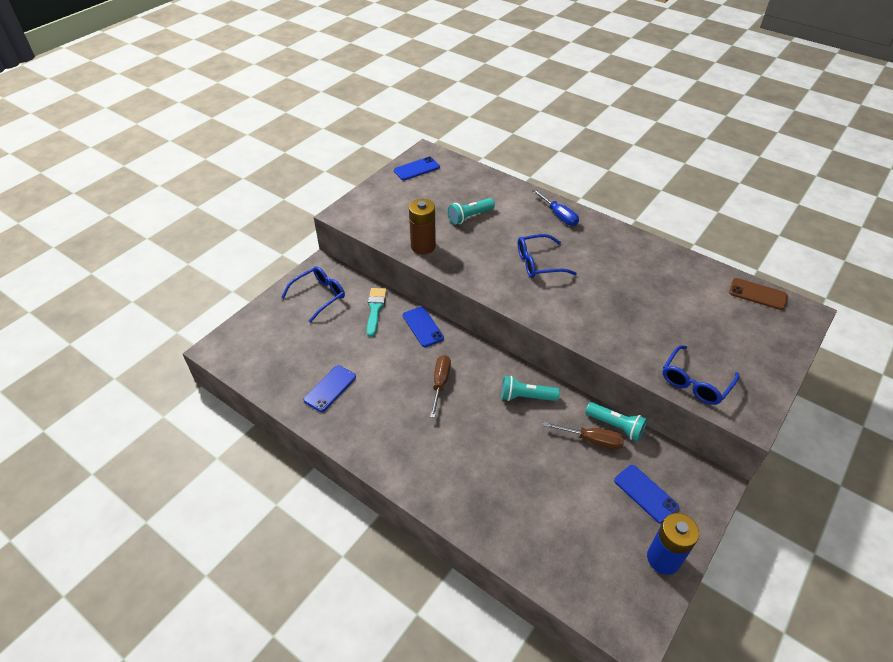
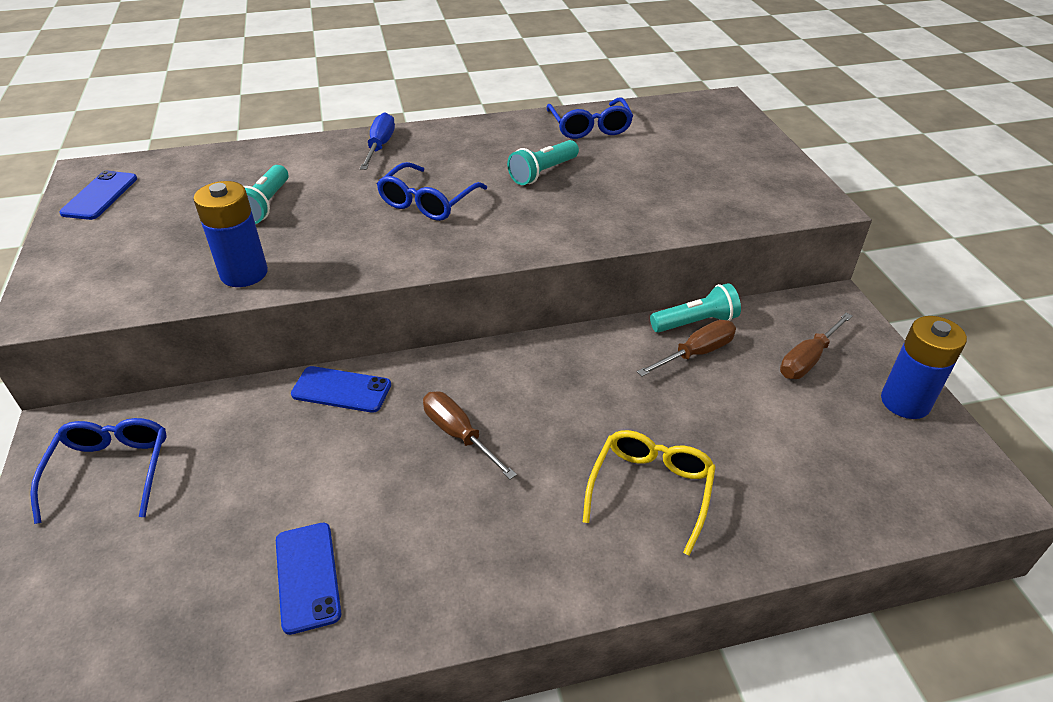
camera: 50 degrees left, 5 degrees down
(375, 309) = (237, 420): turquoise brush -> none
(423, 246) = (244, 273): brown battery -> blue battery
(480, 474) = (650, 490): none -> yellow glasses
(526, 397) = (575, 366): turquoise flashlight -> turquoise flashlight (543, 173)
(559, 215) = (380, 146): blue screwdriver -> blue screwdriver turned 90 degrees counterclockwise
(645, 493) = (807, 360): blue phone -> brown screwdriver
(695, 382) = (739, 207): blue glasses -> blue glasses (589, 127)
(757, 294) = (668, 108): brown phone -> none

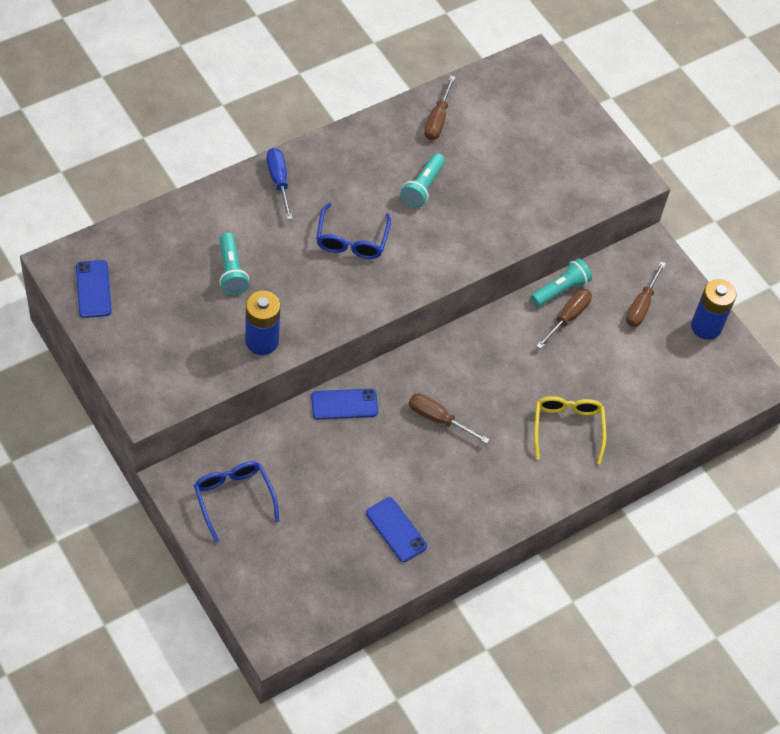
camera: 25 degrees left, 15 degrees up
(589, 127) = (437, 120): blue glasses -> brown screwdriver

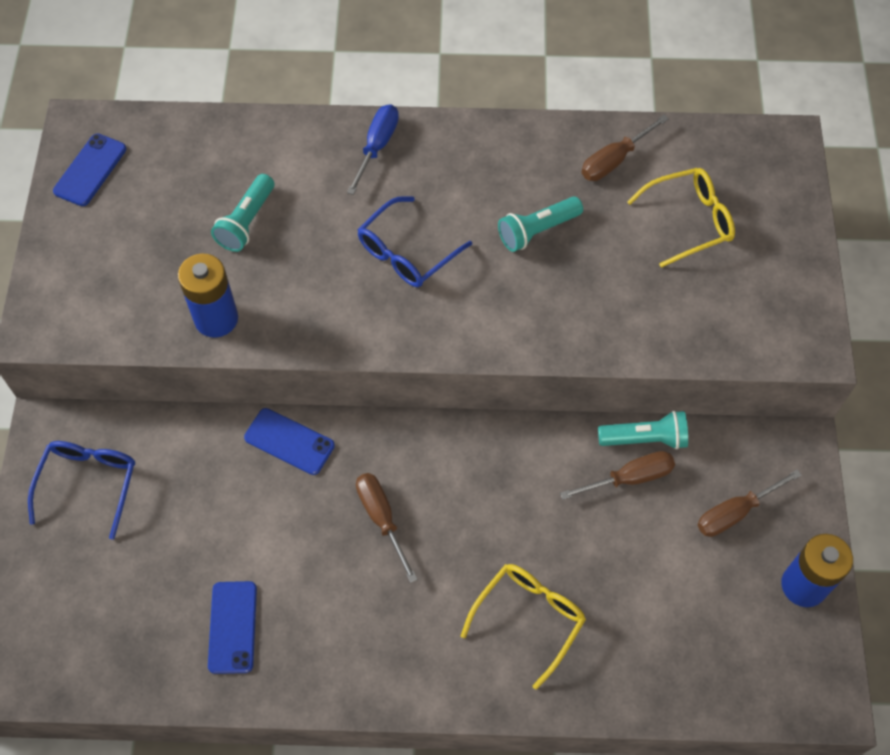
camera: 40 degrees right, 5 degrees up
(510, 137) = (689, 221): none -> yellow glasses

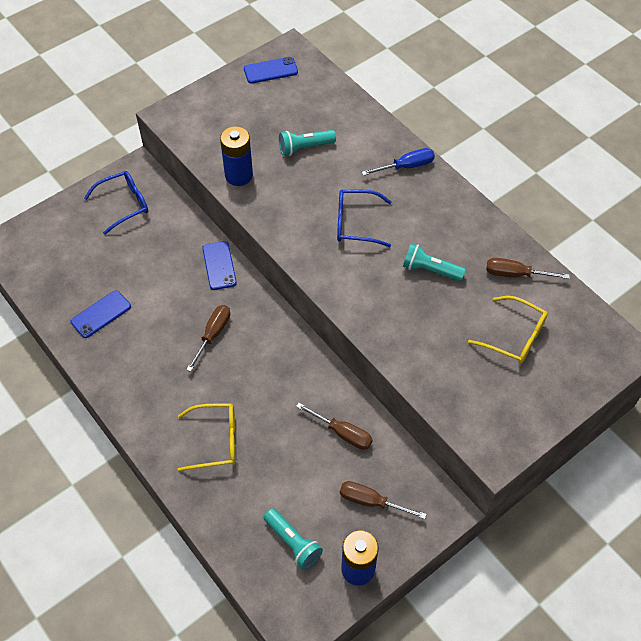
camera: 50 degrees right, 5 degrees down
(645, 439) = (374, 424): turquoise flashlight -> turquoise flashlight (293, 542)

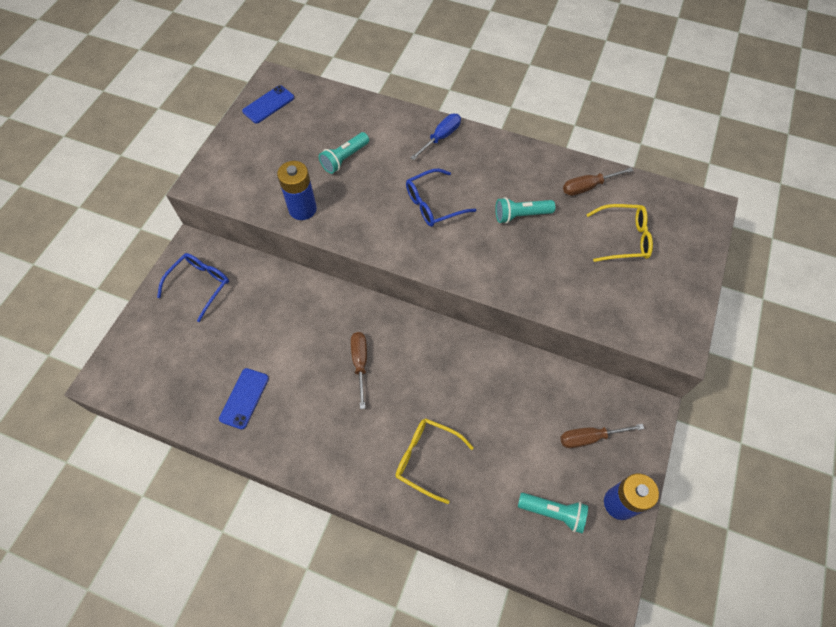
camera: 30 degrees left, 5 degrees up
(216, 440) = (426, 459): yellow glasses -> yellow glasses turned 120 degrees counterclockwise
(219, 265) = (324, 298): blue phone -> none
(343, 433) = (527, 391): brown screwdriver -> none

